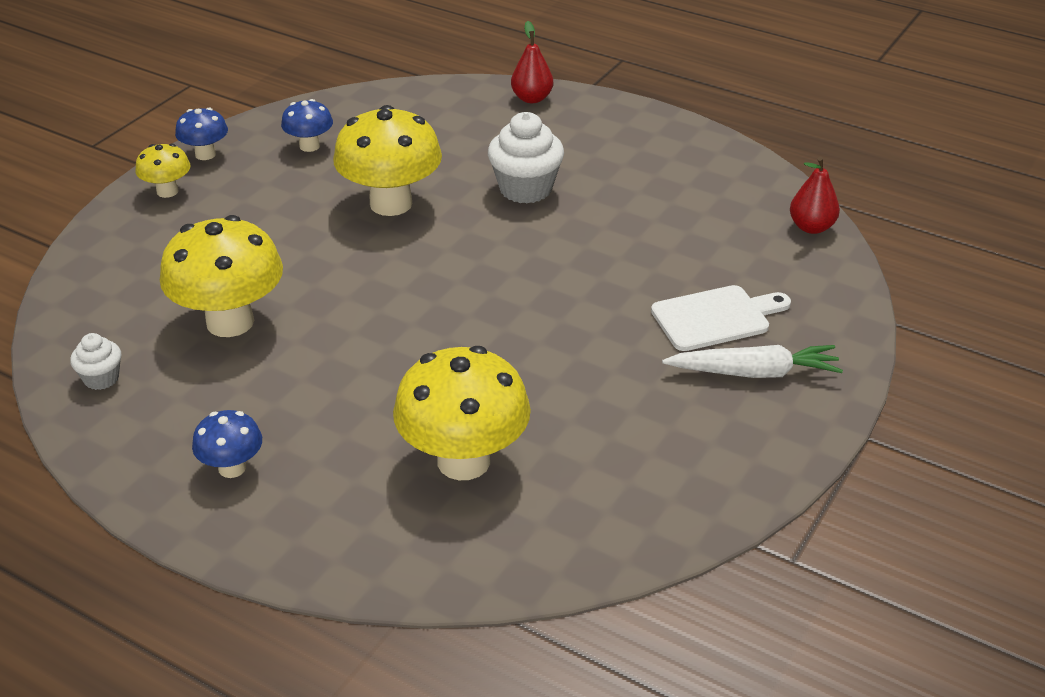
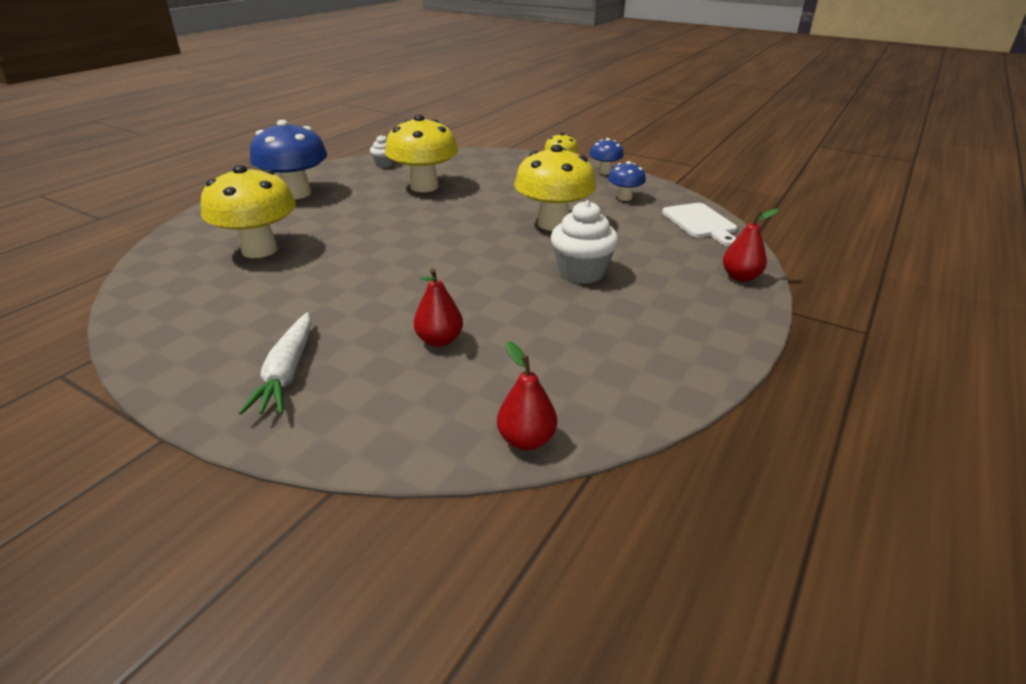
camera: 90 degrees right, 5 degrees down
(232, 468) = (296, 193): blue mushroom -> blue mushroom, size x1.96
(677, 279) = (439, 340): none -> red pear
(716, 317) = (374, 357): white cutting board -> white cutting board (700, 223)

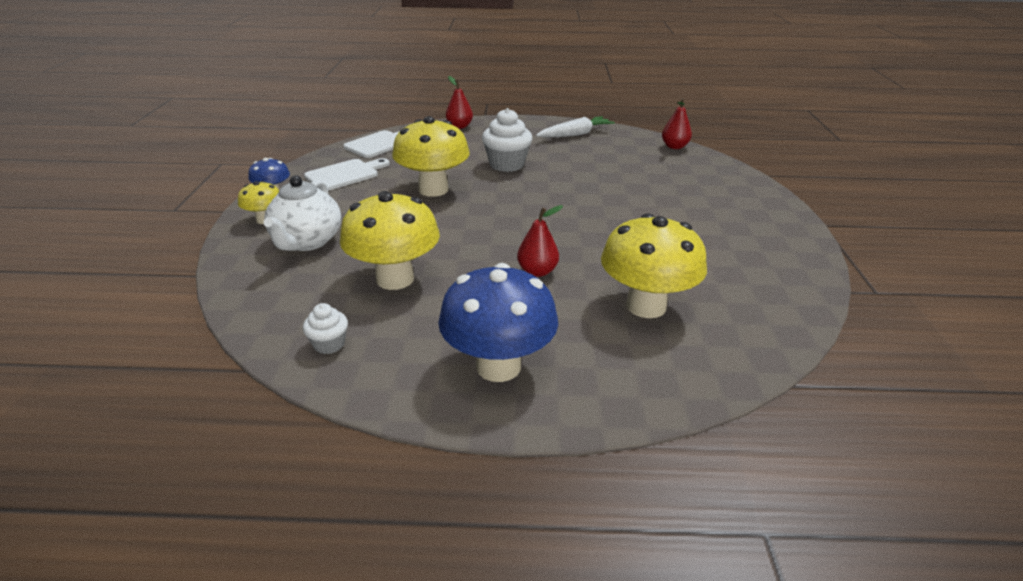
camera: 120 degrees left, 0 degrees up
(287, 373) = (736, 212): white carrot -> white carrot (575, 134)
(439, 340) = (641, 183): red pear -> red pear (537, 271)
(510, 172) = (307, 241): none -> white teapot
(624, 197) = (345, 174): blue mushroom -> white cutting board

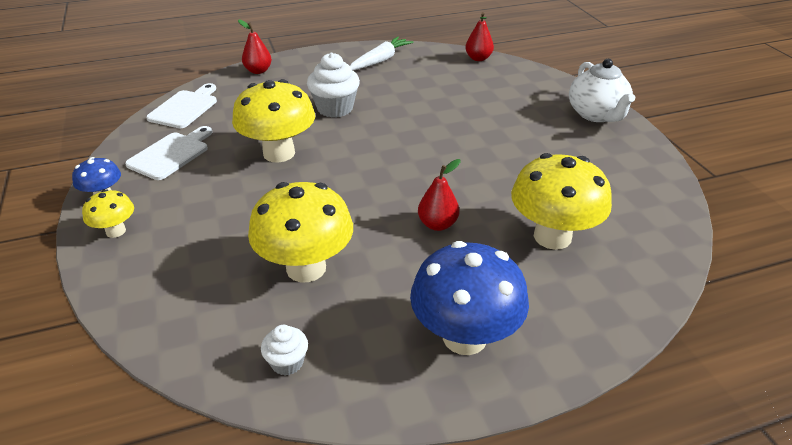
camera: 20 degrees left, 5 degrees up
(307, 241) = (182, 247): white teapot -> white teapot (596, 114)

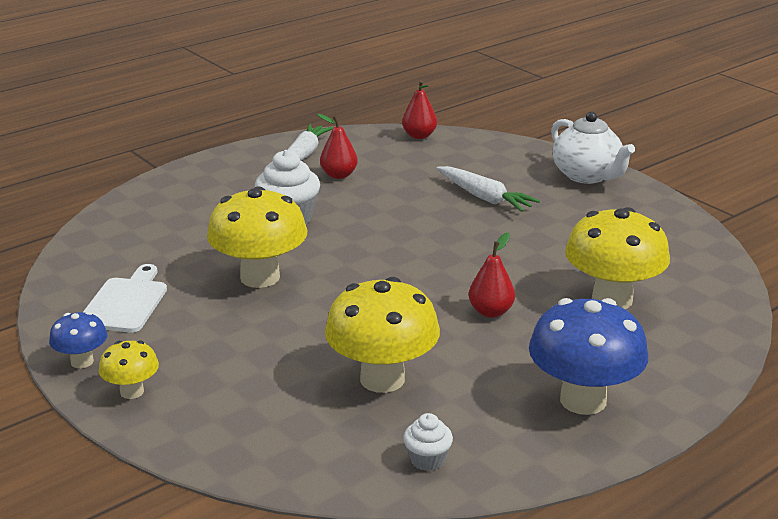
camera: 20 degrees left, 10 degrees down
(185, 108) = (95, 249): white cutting board -> none
(258, 71) = (155, 192): red pear -> red pear (339, 175)
(497, 118) = (484, 197): none -> white carrot

